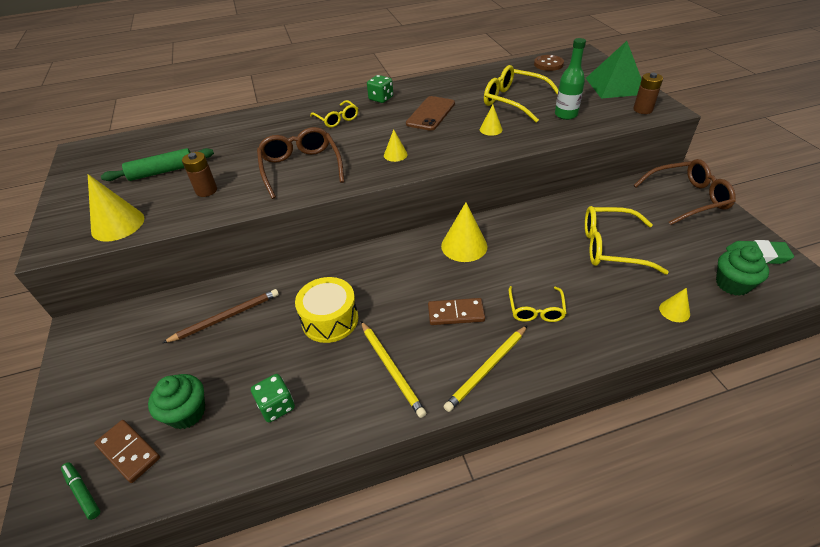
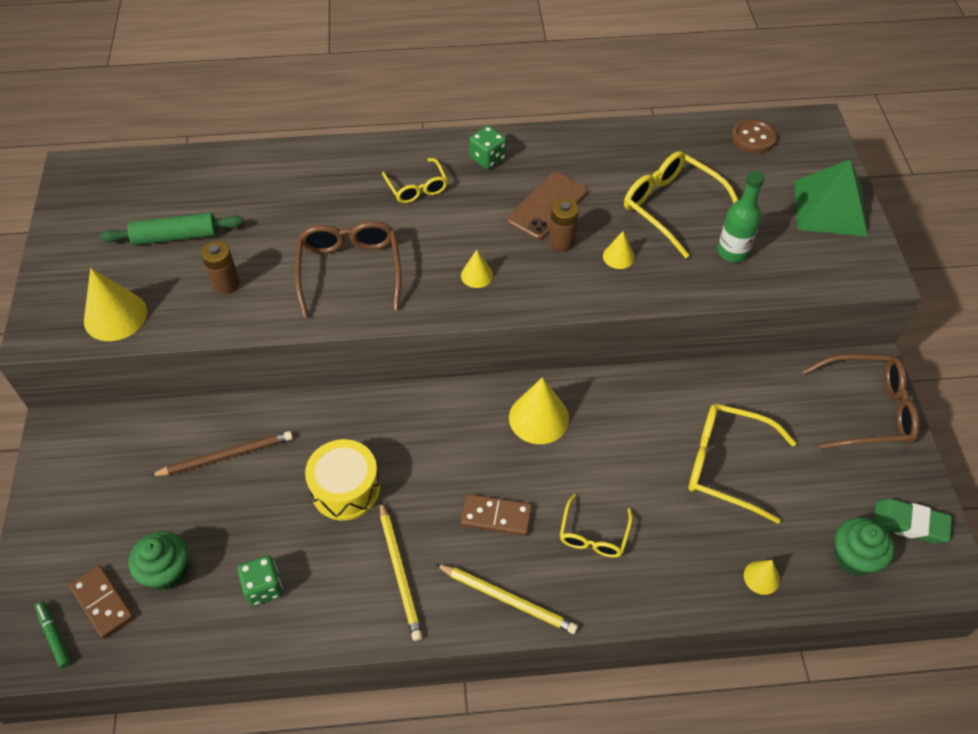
camera: 10 degrees right, 10 degrees up
(487, 369) = (508, 599): yellow pencil -> yellow pencil turned 120 degrees counterclockwise
(643, 109) = (845, 266): brown battery -> brown battery (562, 241)

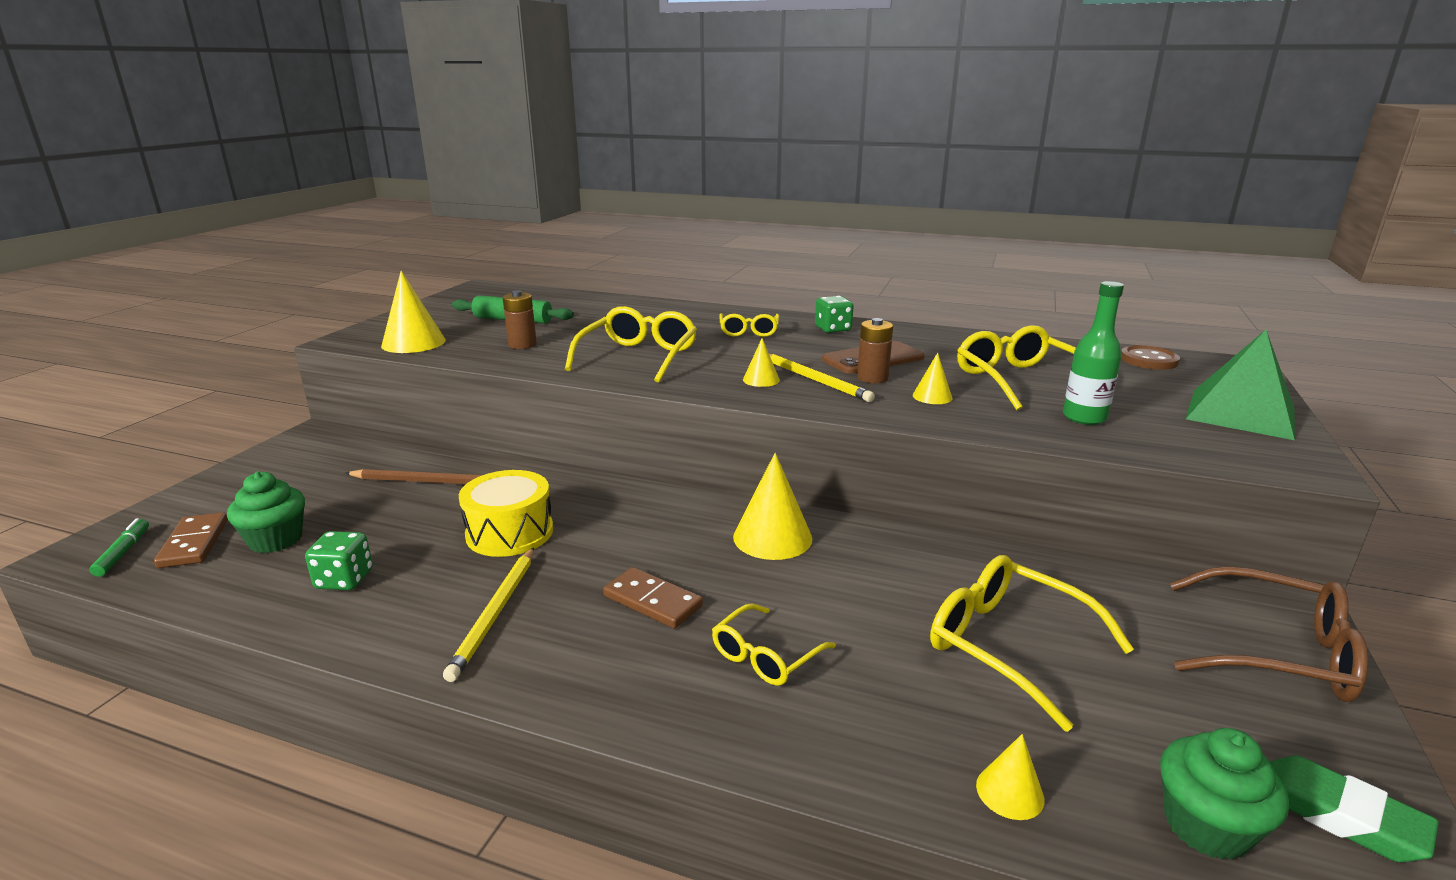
camera: 25 degrees right, 30 degrees down
(350, 270) = (638, 357): brown glasses -> yellow glasses
(508, 599) = (598, 682): yellow pencil -> yellow pencil (815, 380)

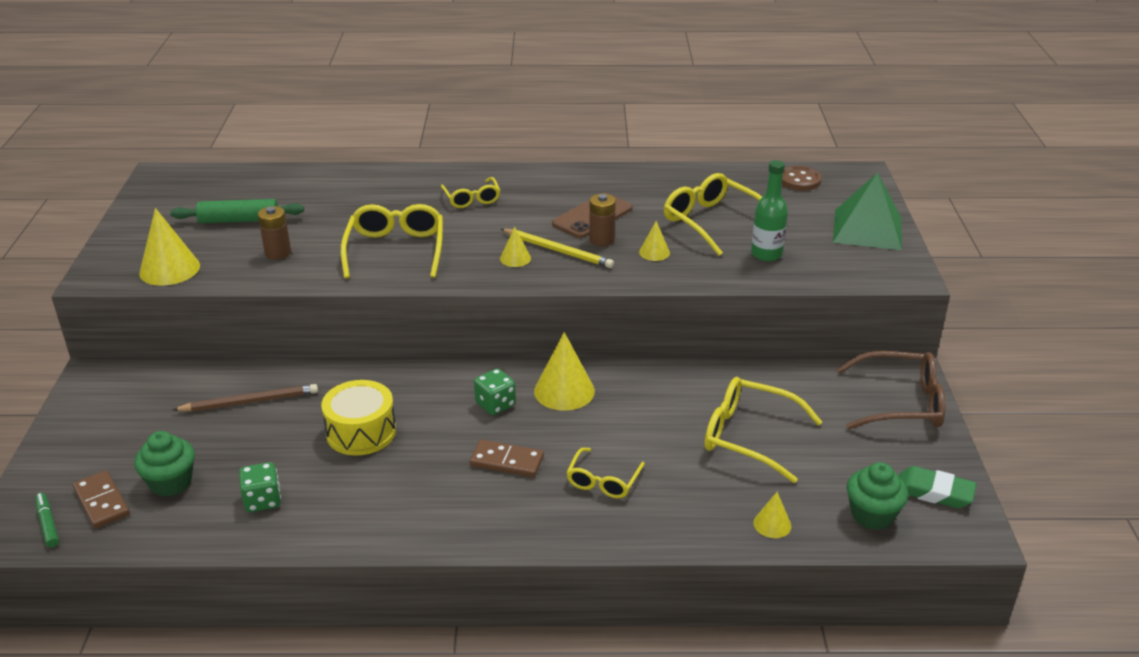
camera: 20 degrees left, 10 degrees up
(495, 614) = (401, 497): yellow pencil -> none
(833, 329) = (542, 183): green dice -> green dice (495, 404)

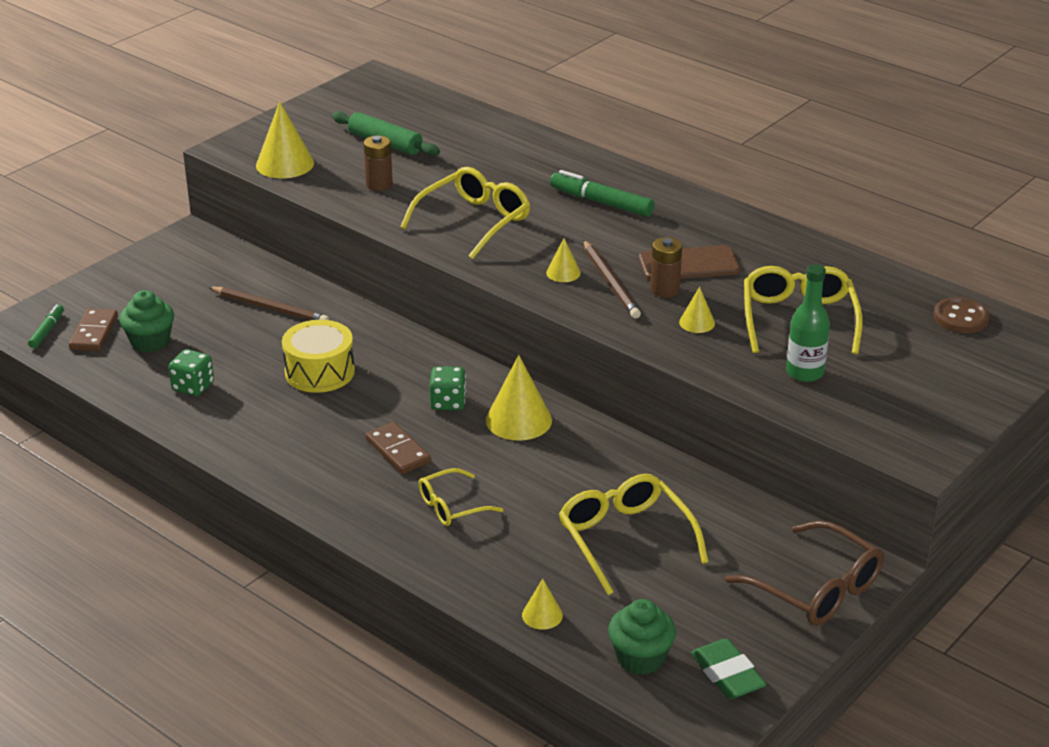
camera: 40 degrees right, 0 degrees up
(471, 199) = (601, 202): yellow glasses -> green marker
(558, 251) = (610, 282): yellow pencil -> brown pencil
(867, 229) = (954, 397): green pyramid -> none

